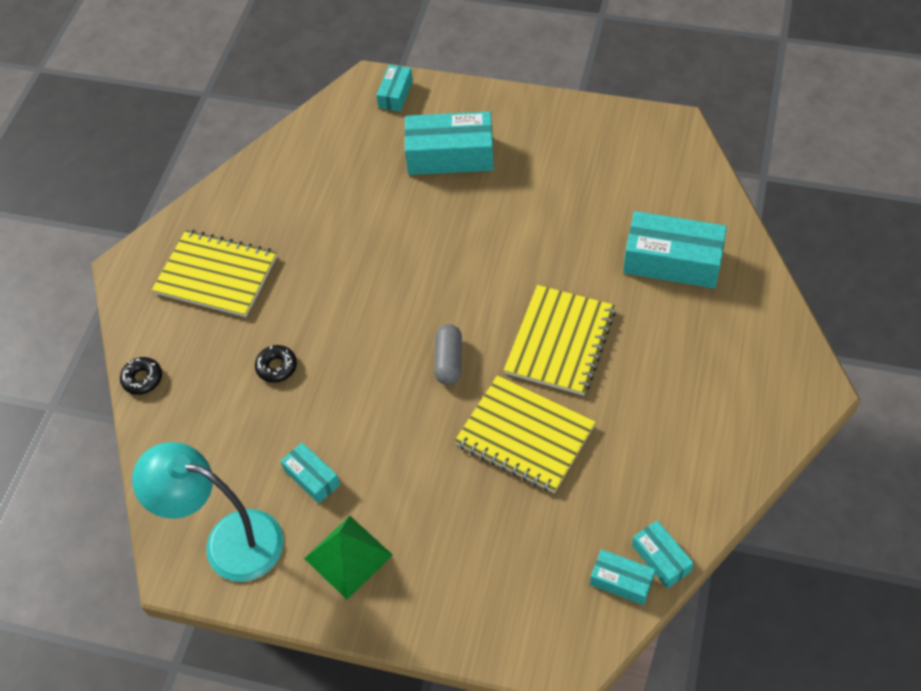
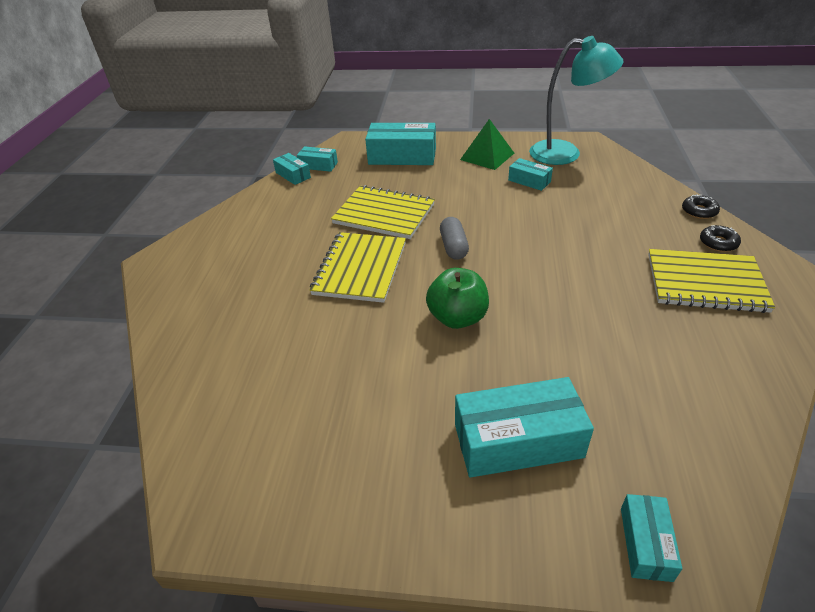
camera: 170 degrees right, 15 degrees down
(277, 367) = (595, 229): black donut -> black donut (718, 243)
(468, 264) = (457, 318): none -> green apple
(672, 261) = (247, 342): turquoise box -> turquoise box (402, 156)

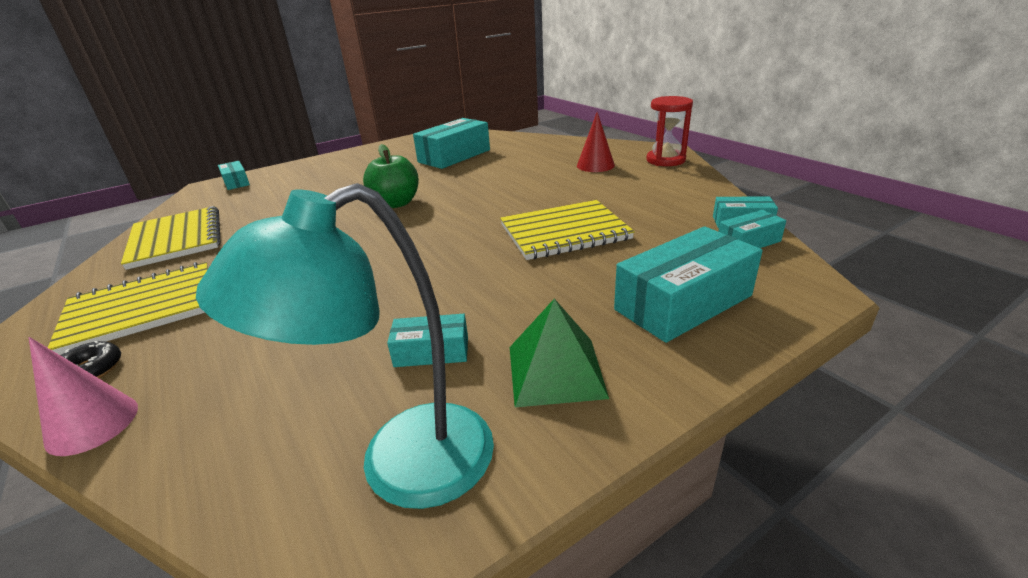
camera: 140 degrees right, 10 degrees down
(189, 247) = (665, 160): none -> red hourglass
(238, 273) = (595, 165): none -> red cone
(360, 268) = (512, 196): yellow notebook -> yellow notebook (176, 239)
(453, 247) = (451, 236): grey capsule -> none
(518, 441) = (315, 182): turquoise box -> turquoise box (454, 156)
(699, 211) = (92, 424): black donut -> pink cone

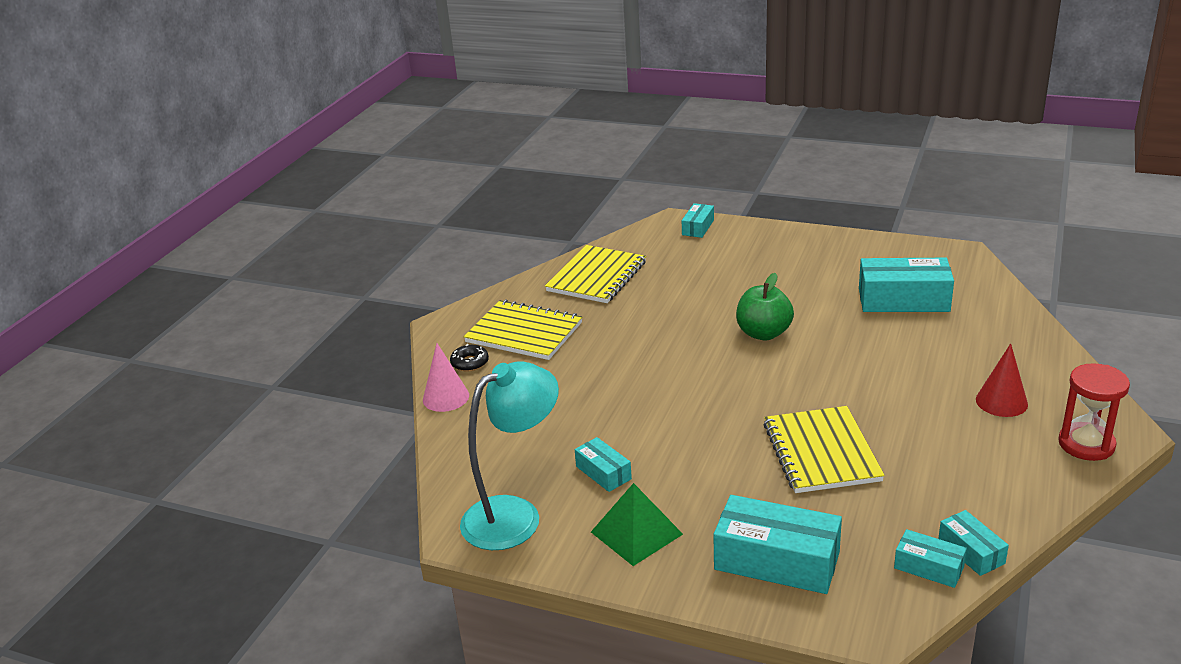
camera: 55 degrees right, 0 degrees up
(401, 466) = (515, 515): turquoise lamp -> turquoise lamp turned 120 degrees clockwise
(564, 232) = (821, 452): yellow notebook -> yellow notebook turned 45 degrees clockwise

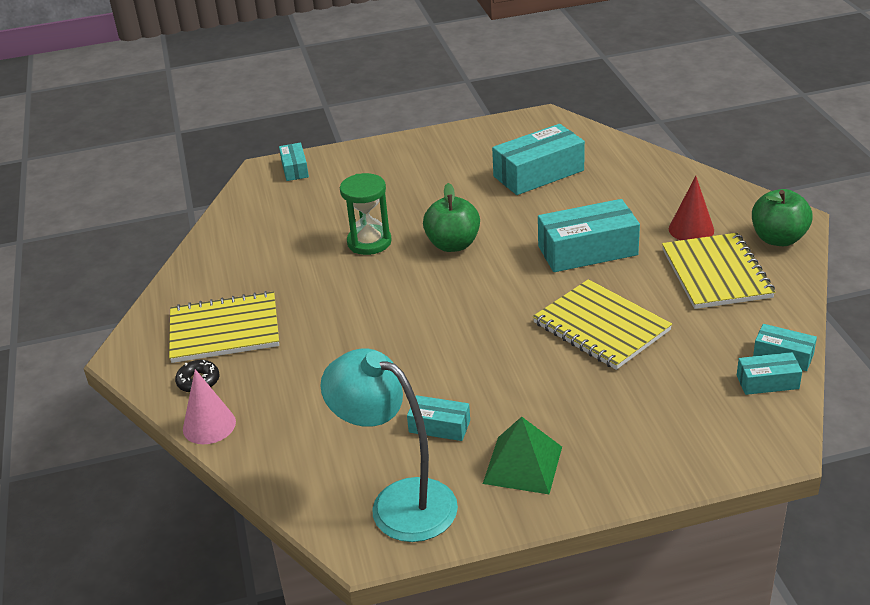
camera: 35 degrees left, 5 degrees up
(515, 515) = (398, 502): turquoise lamp -> turquoise lamp turned 75 degrees counterclockwise
(596, 276) = (242, 249): yellow notebook -> yellow notebook (716, 273)
(697, 306) = (369, 242): none -> green hourglass
(776, 561) = (657, 432): turquoise box -> turquoise box (587, 251)
(1086, 444) = (778, 239): red hourglass -> green apple

